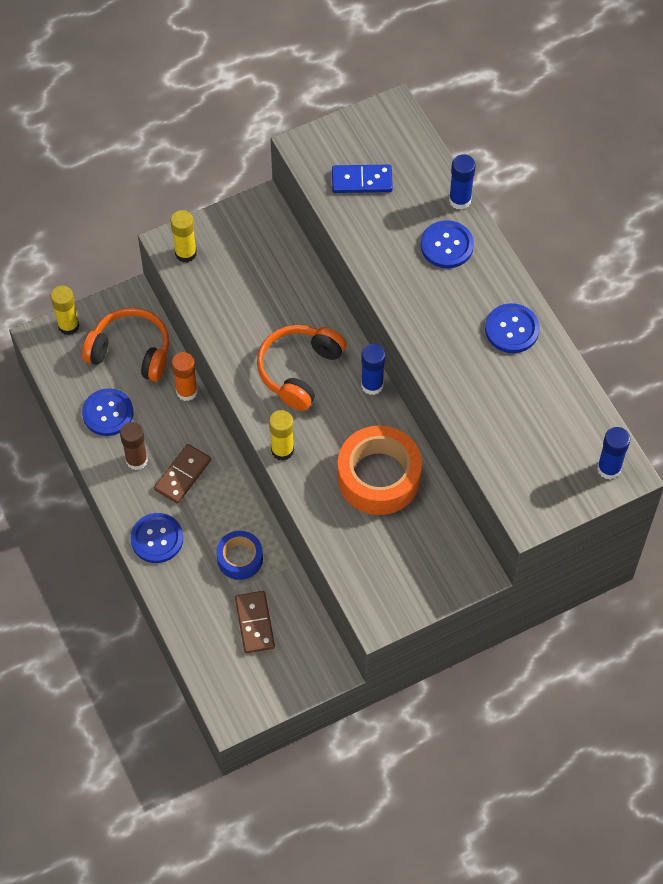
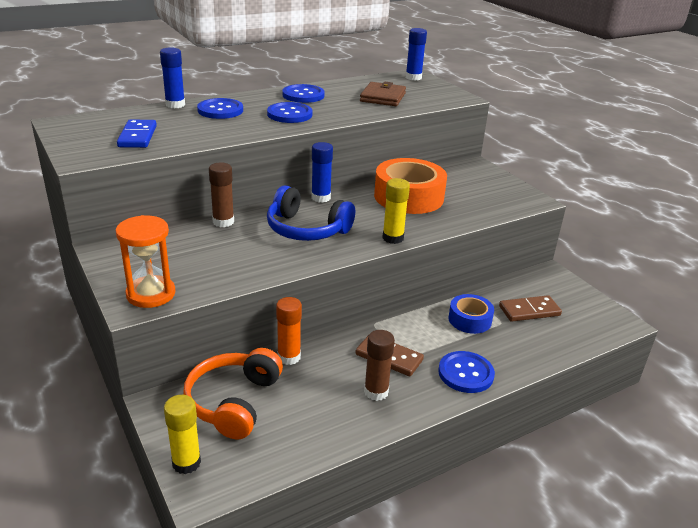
camera: 95 degrees left, 30 degrees down
(108, 413) = (317, 418): blue button -> blue button (289, 114)
(185, 253) = (151, 294): yellow glue stick -> orange hourglass
(299, 370) = (306, 229): orange headphones -> blue headphones
(313, 295) = (223, 222): none -> brown glue stick
(516, 421) = (383, 97): none -> brown wallet

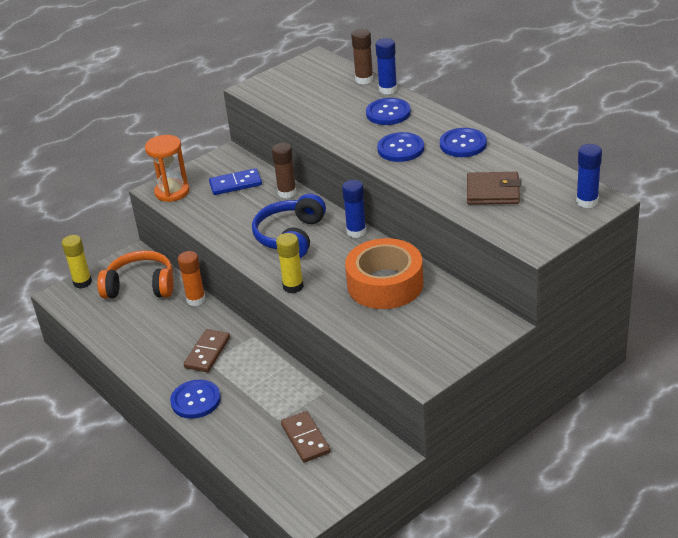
camera: 85 degrees right, 5 degrees up
(138, 136) = (305, 95): blue domino -> blue domino (235, 184)
(376, 392) = (163, 352): brown glue stick -> brown glue stick (364, 79)
(469, 320) = (277, 396): blue tape -> none

